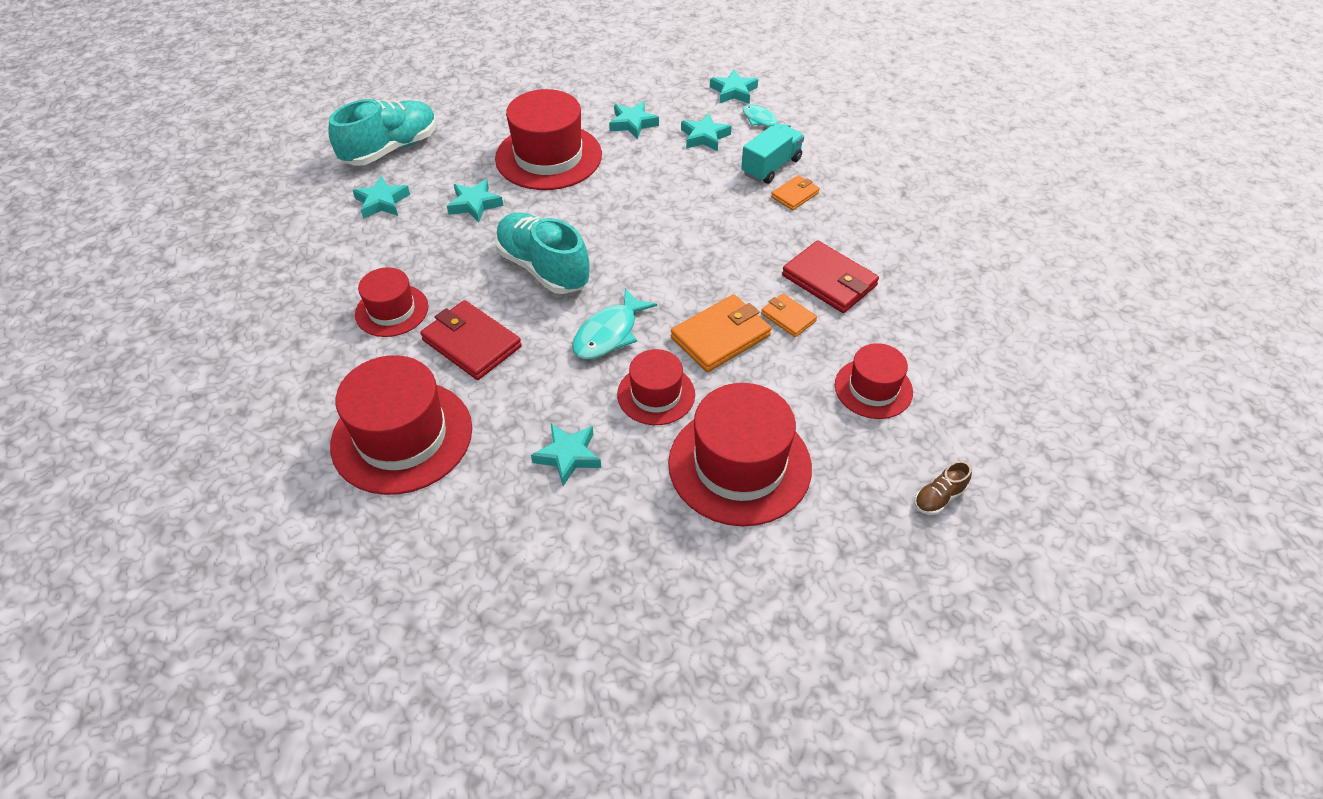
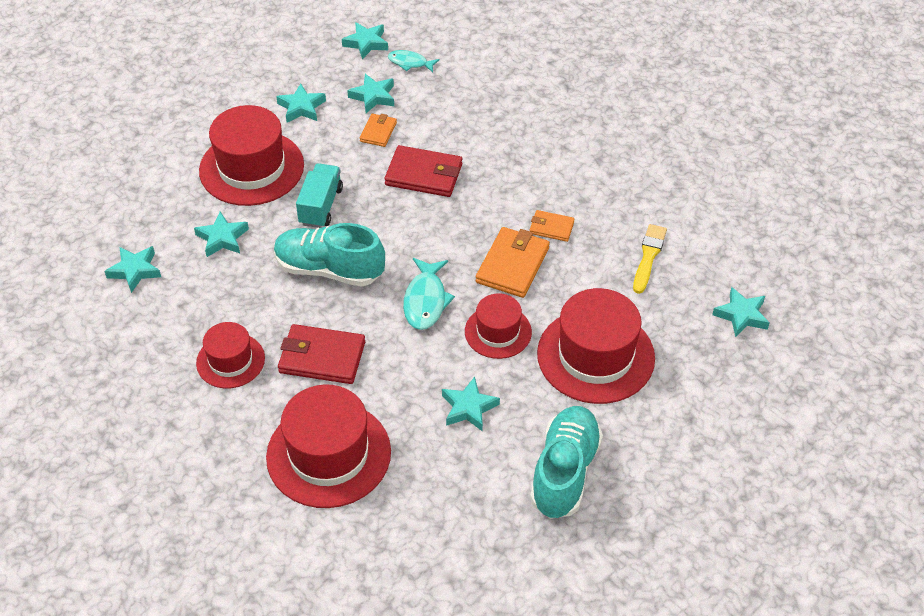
camera: 30 degrees left, 0 degrees up
(391, 149) = (97, 218): turquoise shoe -> turquoise shoe (564, 472)
(771, 167) = (448, 103): turquoise truck -> turquoise truck (321, 206)
(795, 195) = (485, 121): orange wallet -> orange wallet (378, 132)
(829, 280) = (561, 184): red wallet -> red wallet (424, 175)
(873, 388) = (648, 256): red hat -> yellow brush
(939, 497) = (741, 315): brown shoe -> turquoise star

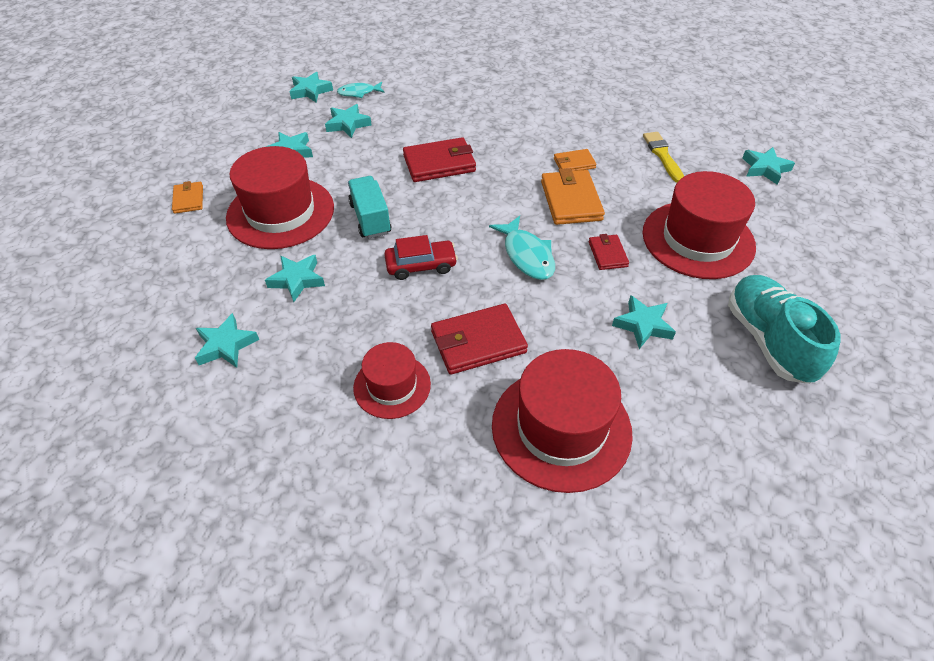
camera: 30 degrees left, 0 degrees up
(329, 269) = (421, 265): turquoise shoe -> red car
(378, 132) = (374, 147): orange wallet -> orange wallet (188, 199)
(498, 332) = (607, 254): red hat -> red wallet

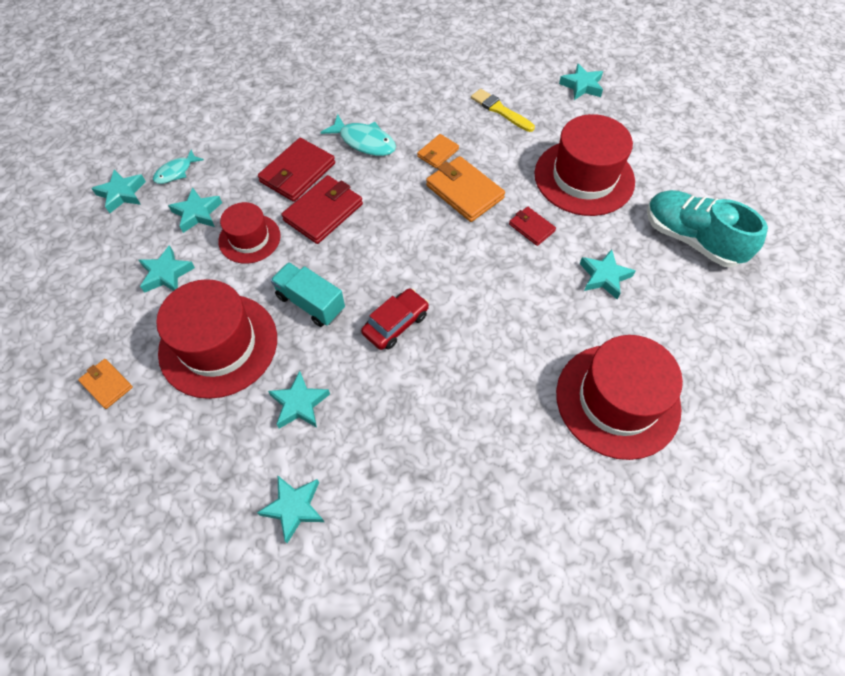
camera: 35 degrees left, 10 degrees up
(392, 386) = (469, 449): red hat -> red hat (249, 238)
(478, 342) = (501, 366): red wallet -> red wallet (297, 172)
(527, 255) = (472, 264): turquoise fish -> turquoise fish (364, 142)

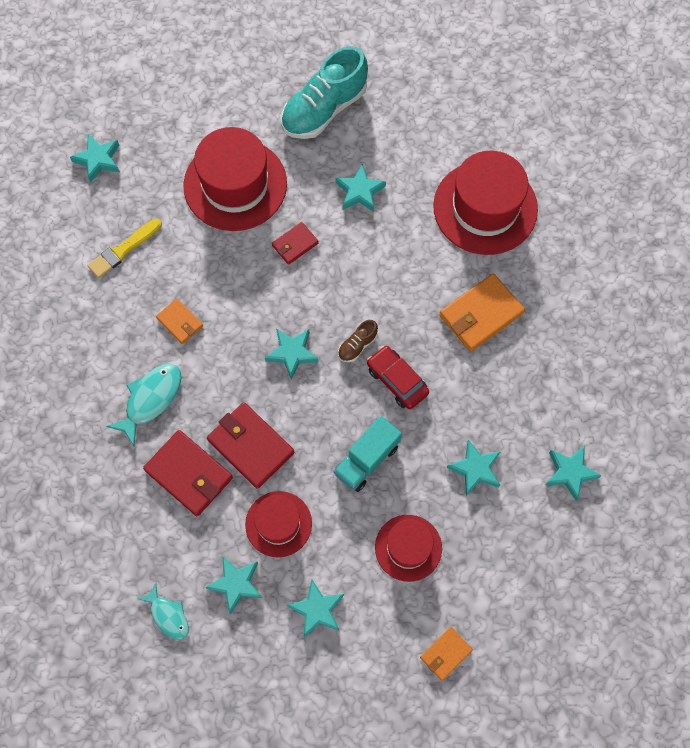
camera: 85 degrees left, 10 degrees up
(122, 194) = (195, 677): turquoise star -> turquoise star (292, 353)
(218, 345) = (408, 548): red hat -> red hat, size x0.58
(431, 287) = (357, 345): none -> brown shoe
(464, 192) = (240, 301): orange wallet -> orange wallet (481, 314)

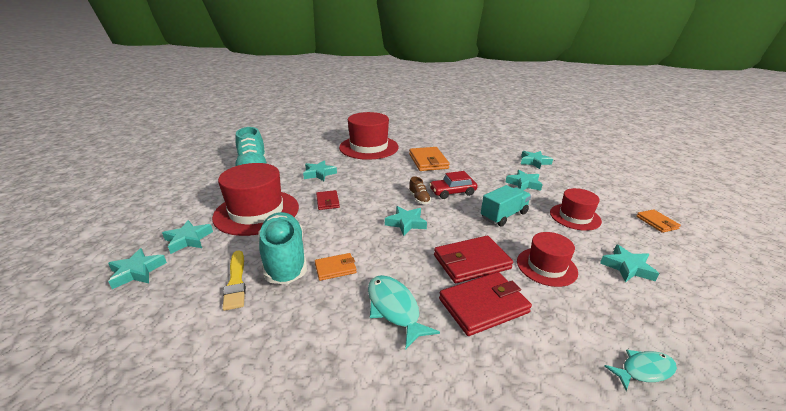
camera: 65 degrees left, 40 degrees down
(171, 269) = (284, 259): none -> turquoise shoe
(236, 584) = (604, 307): turquoise star -> turquoise star (188, 239)
(367, 459) = (504, 215): turquoise truck -> turquoise truck turned 105 degrees counterclockwise

